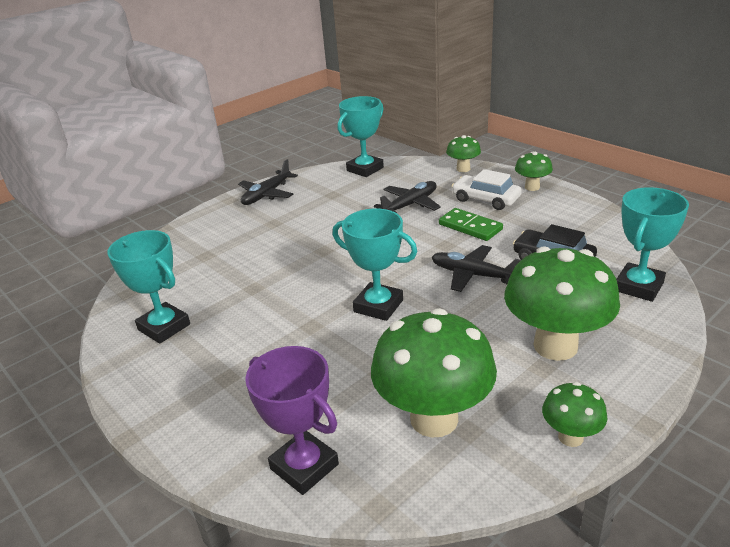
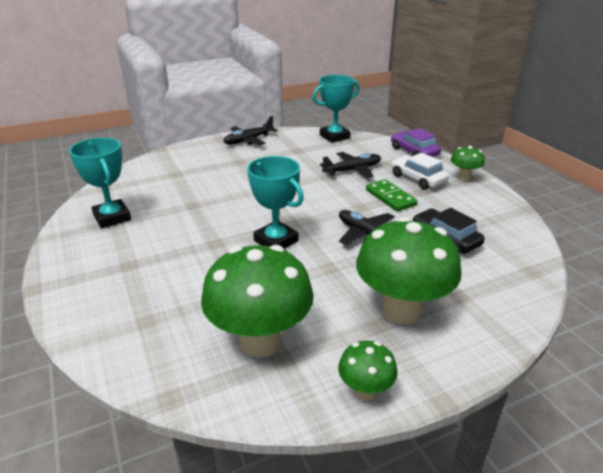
camera: 15 degrees right, 0 degrees up
(304, 466) = (137, 348): purple trophy -> none
(463, 169) = (414, 152): green mushroom -> purple car
(638, 287) = (509, 280): turquoise trophy -> none

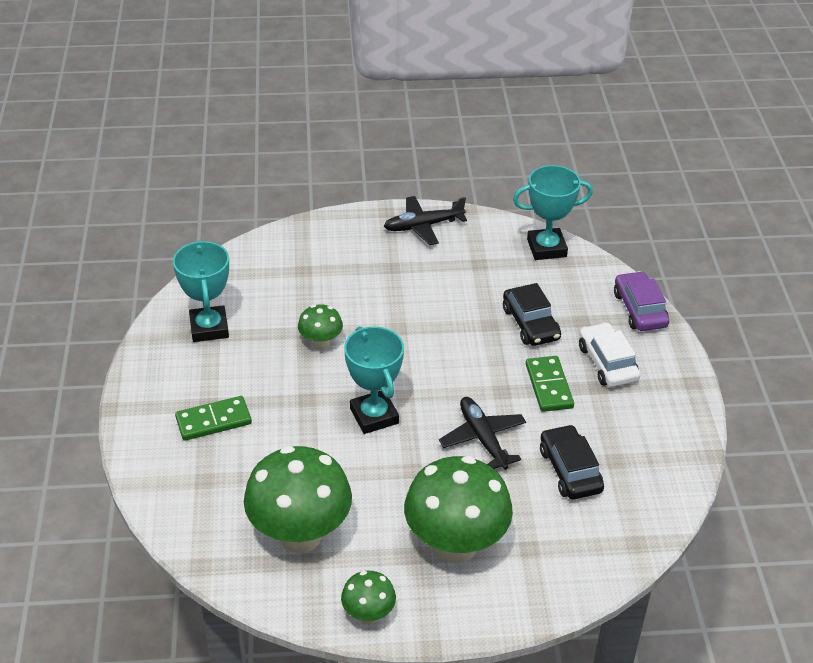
camera: 20 degrees right, 10 degrees up
(138, 275) = (213, 420): none -> green domino
(352, 170) = (530, 323): black plane -> black car
(464, 177) = (672, 378): green mushroom -> green mushroom (321, 344)

